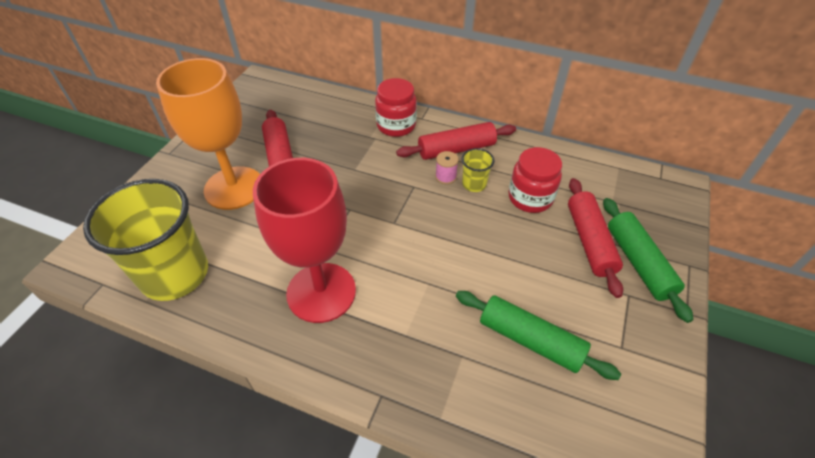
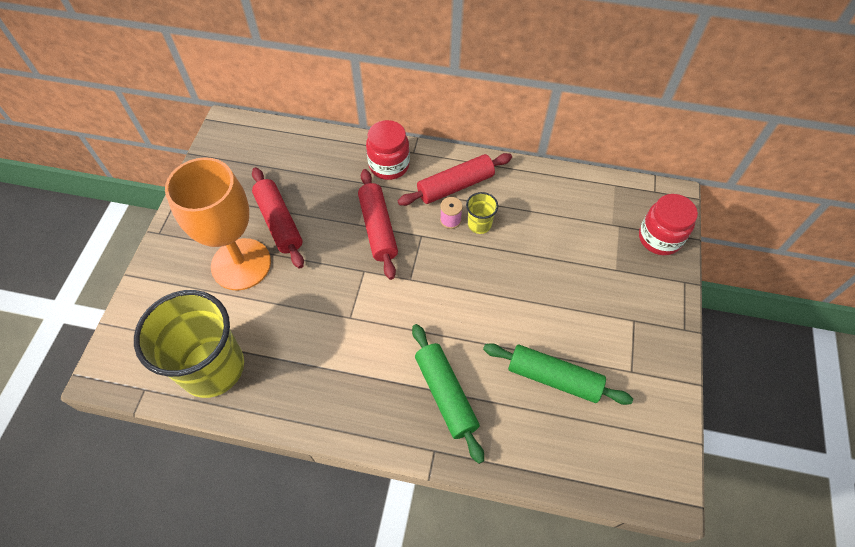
camera: 10 degrees left, 10 degrees up
(321, 292) = (358, 363): red goblet -> none
(530, 198) = (535, 232): red jar -> red jar (659, 238)
(589, 241) = (595, 271): red rolling pin -> red rolling pin (378, 228)
(638, 263) = (640, 286): green rolling pin -> green rolling pin (445, 394)

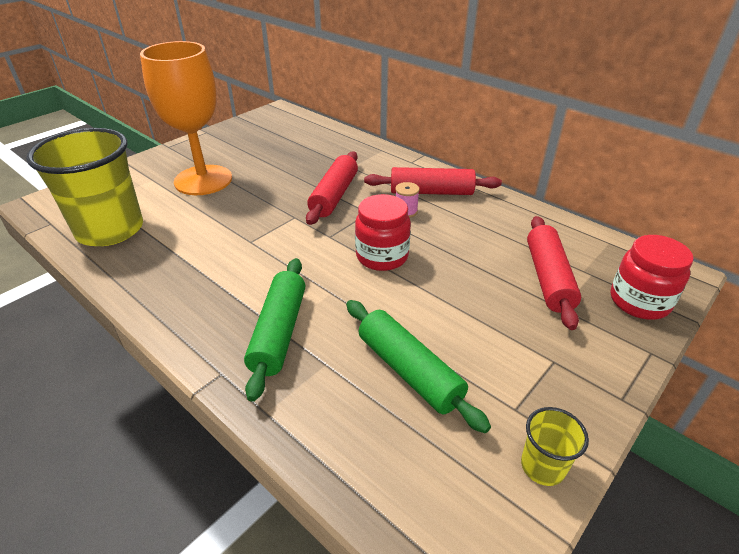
camera: 30 degrees right, 20 degrees down
(279, 222) = (258, 167): red rolling pin -> red rolling pin (548, 278)
(389, 165) = (382, 163): red jar -> red jar (382, 256)
(479, 224) = (432, 223): yellow cup -> yellow cup (542, 466)

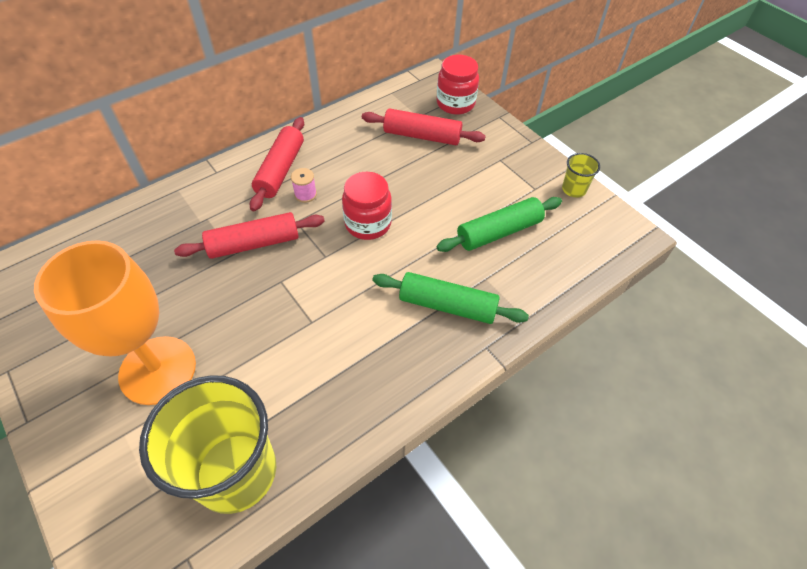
camera: 80 degrees left, 15 degrees up
(334, 196) = (254, 244): red rolling pin -> red rolling pin turned 45 degrees counterclockwise

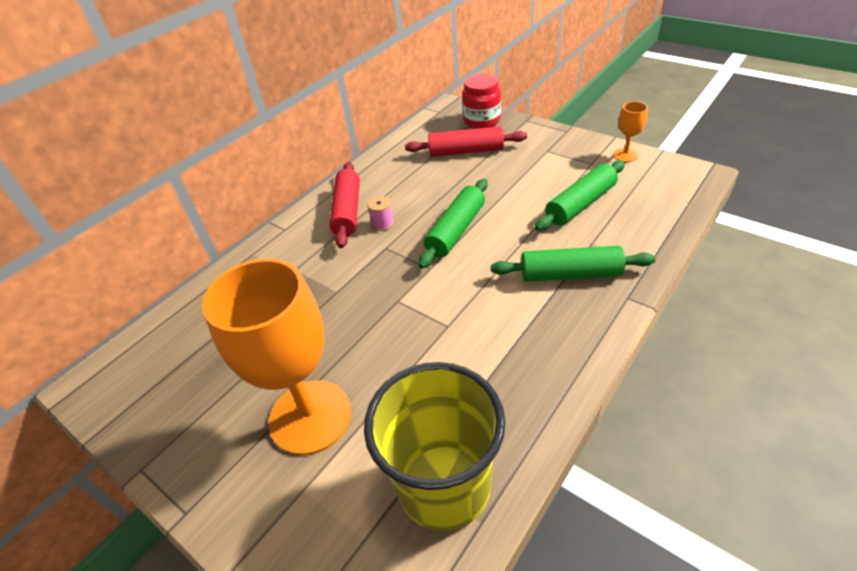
camera: 10 degrees left, 10 degrees down
(254, 244) = (353, 277): red rolling pin -> none
(368, 223) = (456, 230): red jar -> green rolling pin
(574, 189) = (625, 155): yellow cup -> orange goblet

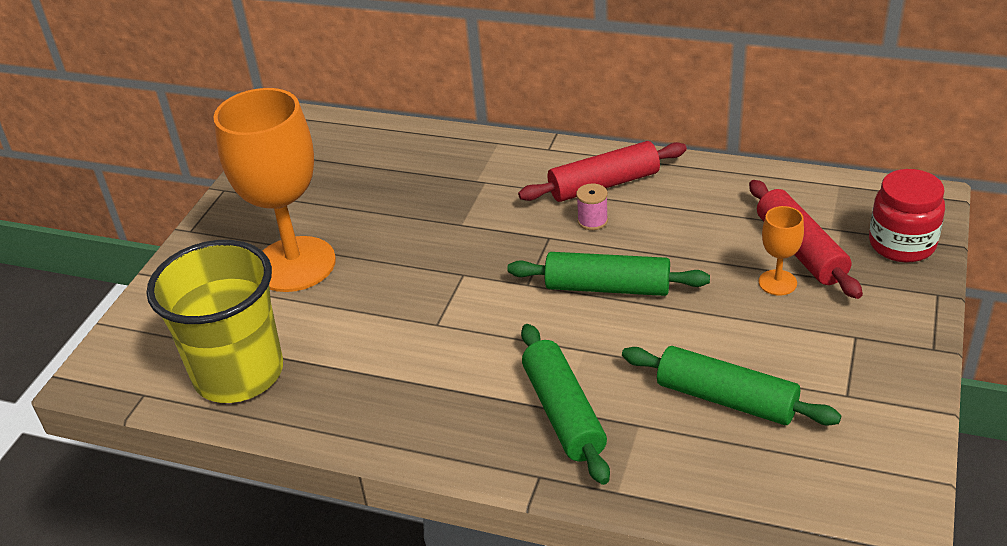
camera: 70 degrees right, 5 degrees down
(625, 155) = (898, 434): orange goblet -> orange goblet (777, 282)

